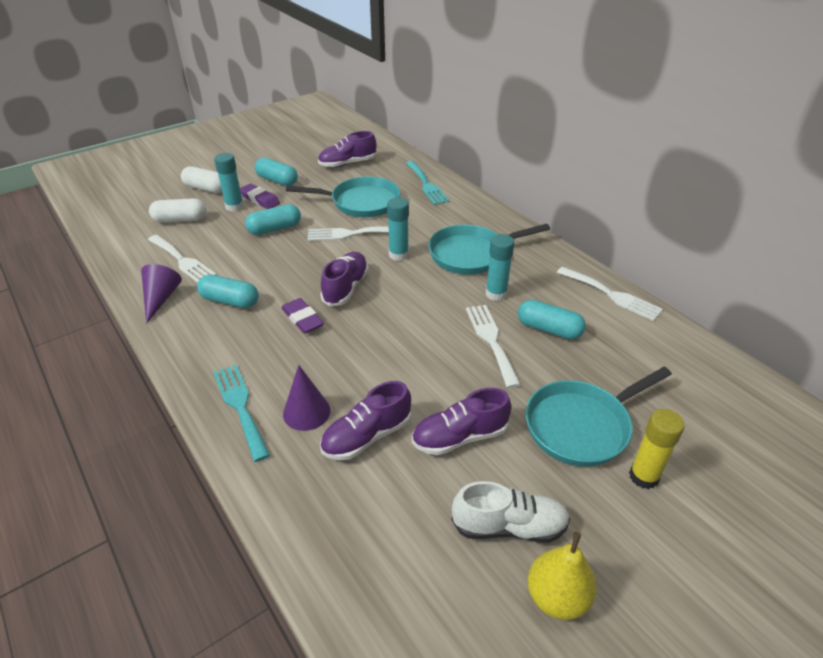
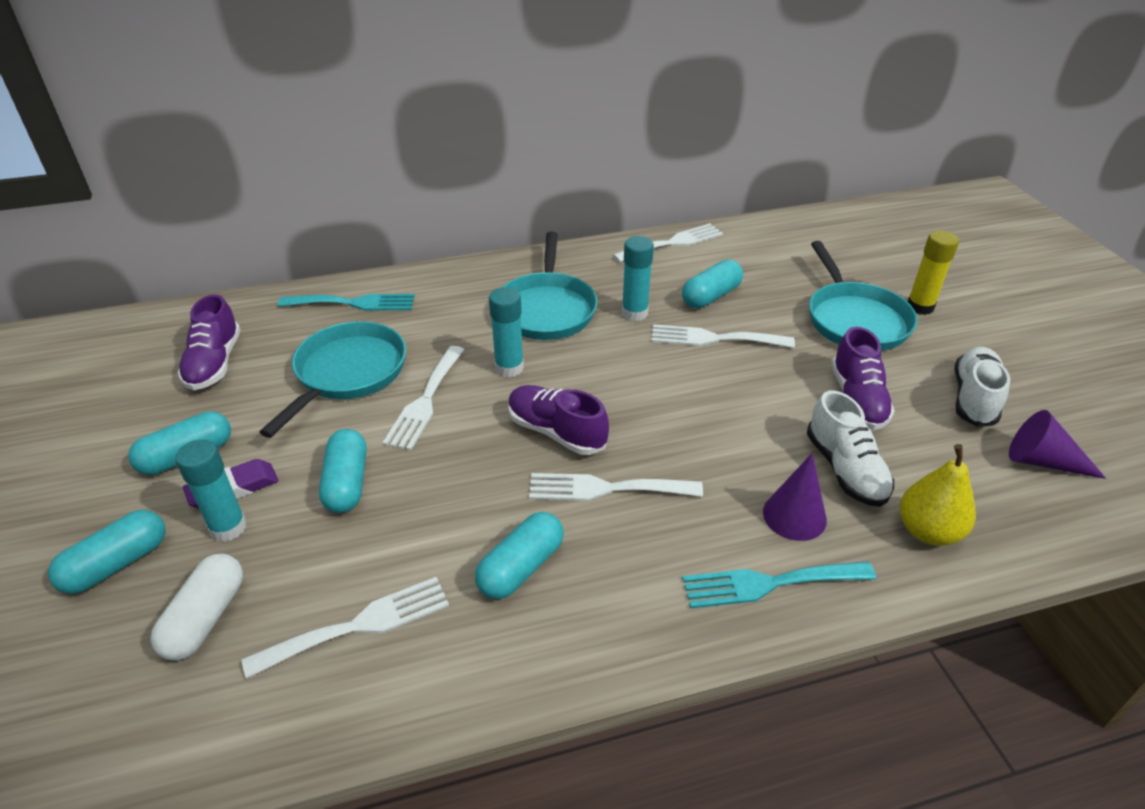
camera: 70 degrees left, 0 degrees up
(161, 298) = (462, 668): purple cone -> purple cone (1042, 461)
(206, 188) = (117, 564): white capsule -> turquoise capsule
(302, 319) = (606, 489): purple eraser -> white fork
(367, 436) = (845, 469): purple shoe -> white shoe
(557, 597) = (1047, 392): yellow pear -> yellow pear (928, 531)

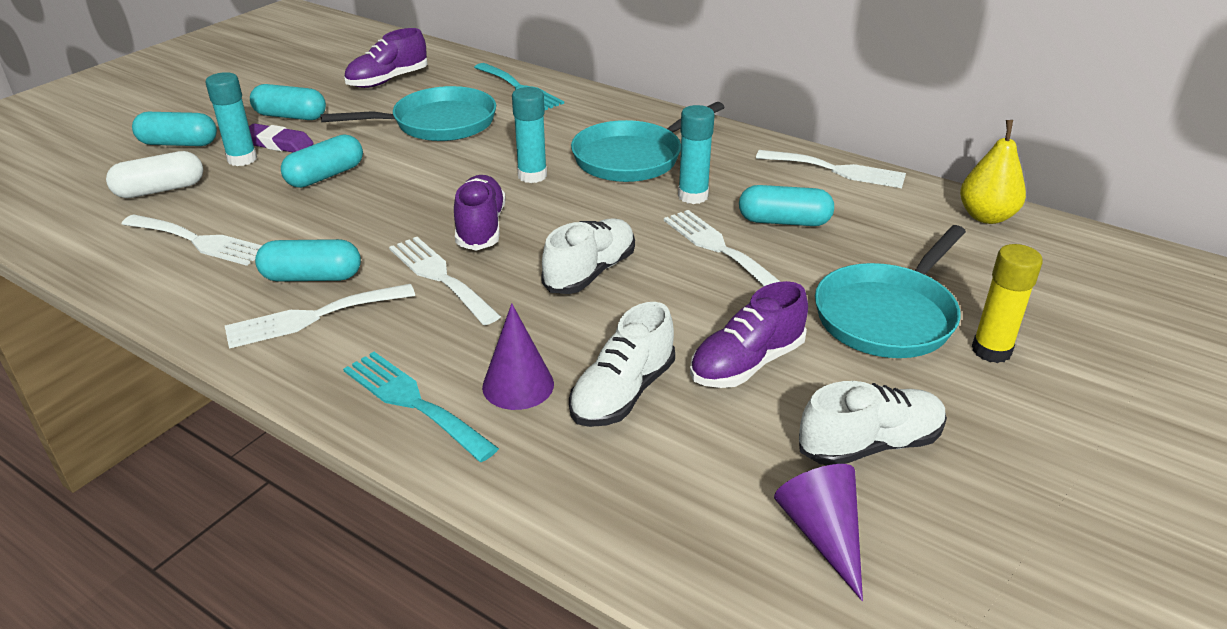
camera: 50 degrees right, 5 degrees down
(425, 401) = (446, 163): white fork -> white fork (312, 317)
(683, 409) = (590, 272): none -> white shoe
(928, 531) = (592, 478): yellow pear -> yellow pear (986, 216)

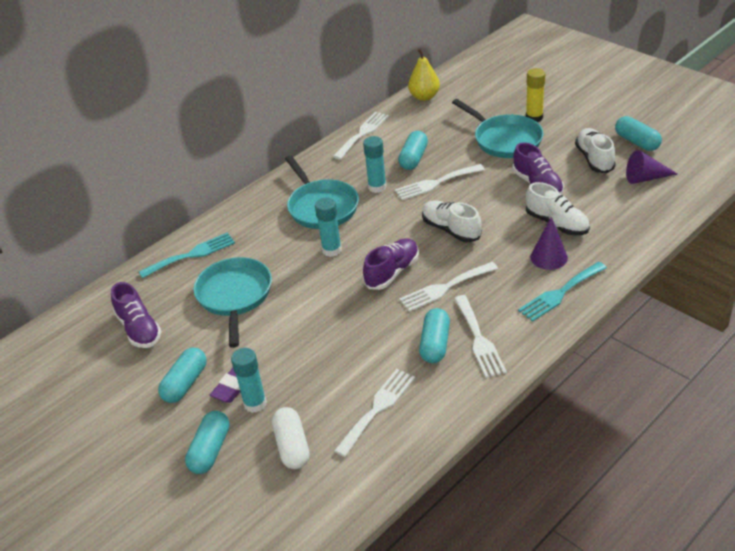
camera: 75 degrees left, 5 degrees up
(325, 176) = (299, 351): turquoise capsule -> turquoise capsule (637, 142)
(480, 227) = (392, 272): purple shoe -> purple shoe turned 120 degrees clockwise

